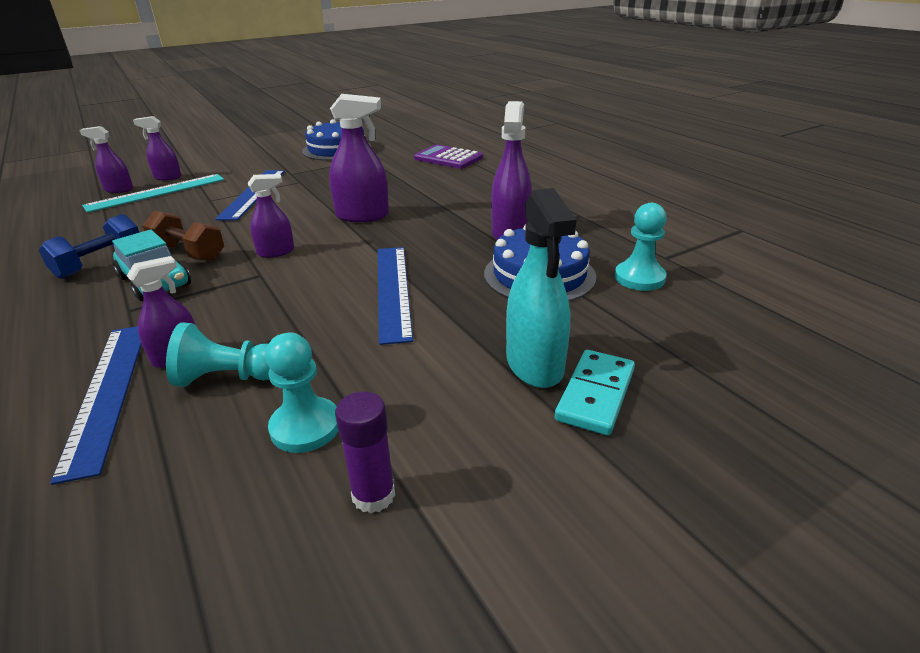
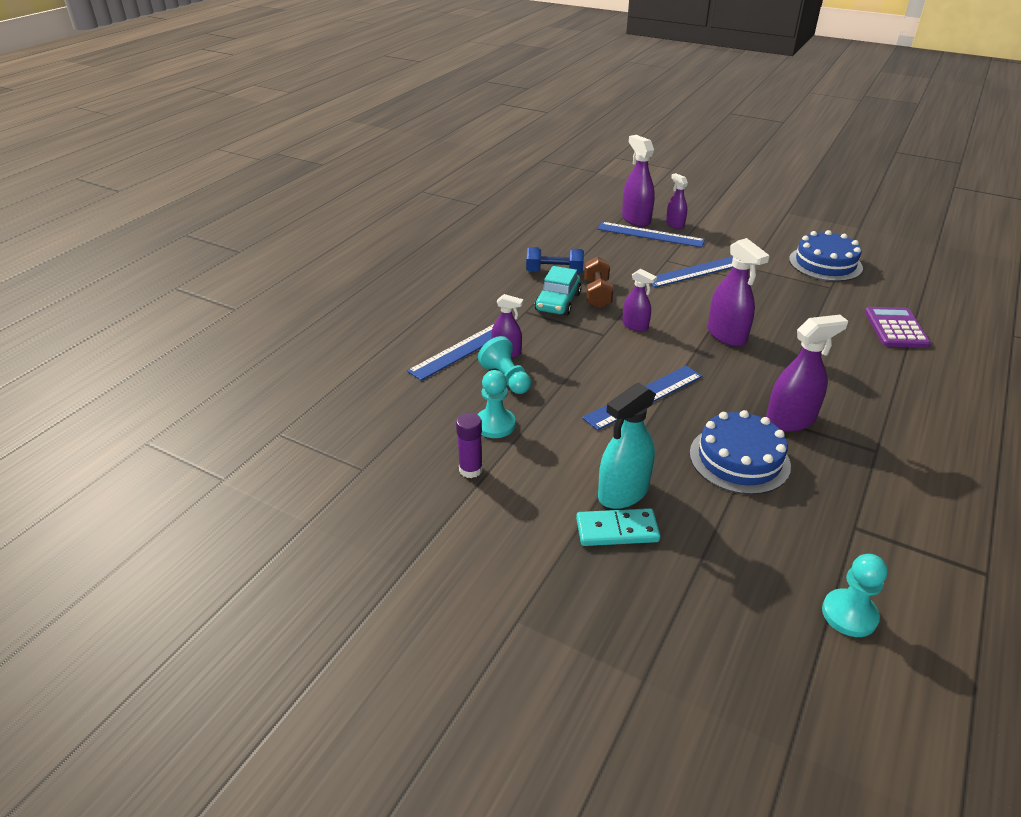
camera: 60 degrees right, 5 degrees up
(119, 190) = (636, 219): purple spray bottle -> purple spray bottle, size x1.64
(157, 192) = (650, 235): turquoise ruler -> blue ruler
(639, 278) = (796, 518): turquoise pawn -> turquoise pawn (849, 614)

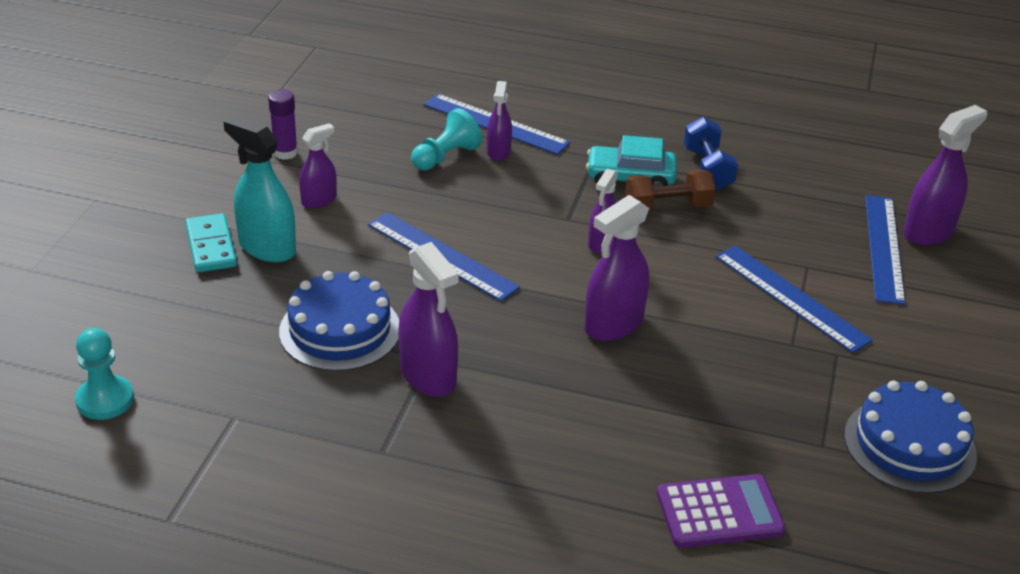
camera: 75 degrees right, 0 degrees up
(495, 425) = (360, 159): turquoise pawn -> none
(675, 224) = (940, 272): purple spray bottle -> purple spray bottle (319, 200)

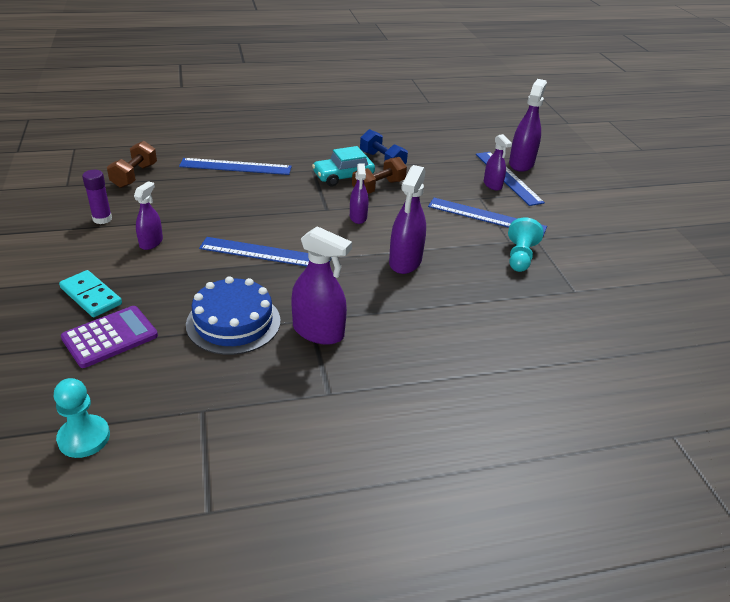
camera: 30 degrees left, 0 degrees up
(267, 247) = (136, 284): turquoise spray bottle -> none
(361, 104) = (134, 176): none -> brown dumbbell
(446, 157) = (219, 193): turquoise pawn -> turquoise pawn (520, 257)
(498, 152) = (251, 182): purple spray bottle -> purple spray bottle (492, 185)
(719, 512) = (558, 350): purple calculator -> purple calculator (110, 337)
(909, 445) = (614, 275): blue cake -> none

